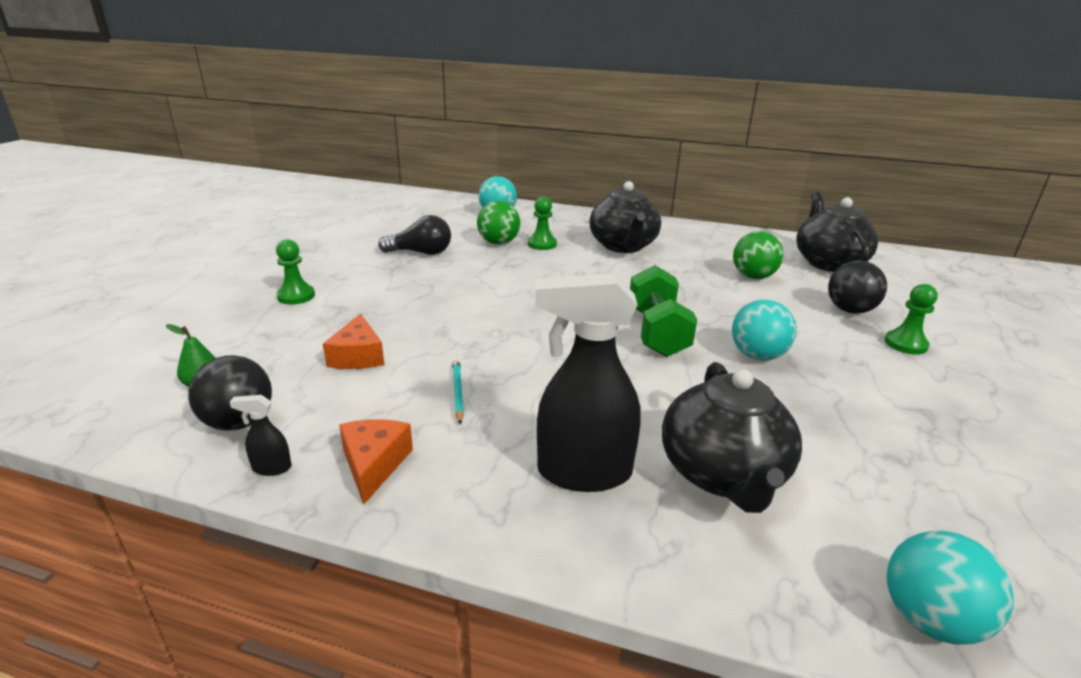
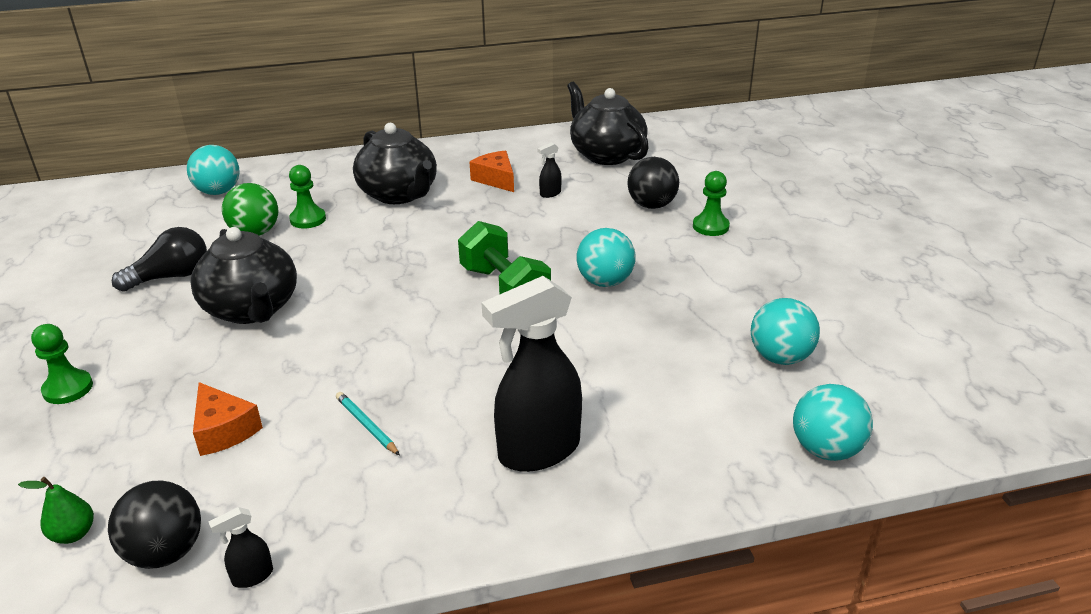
camera: 30 degrees left, 5 degrees up
(374, 464) = (350, 527): orange cheese -> orange cheese (496, 179)
(723, 475) = (644, 404): black teapot -> black teapot (252, 309)
(753, 277) = (550, 193): green ball -> black spray bottle
(920, 490) = (780, 357): none -> turquoise ball

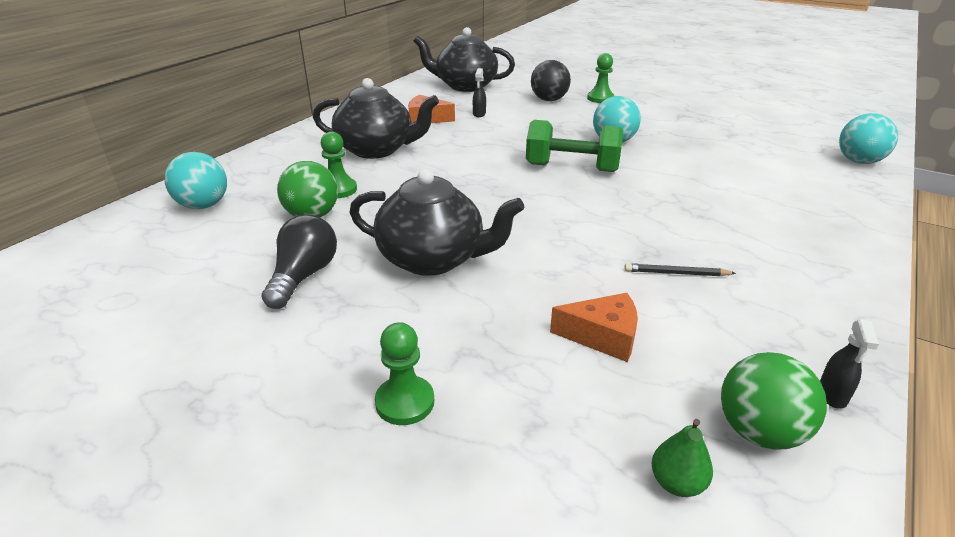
camera: 45 degrees left, 0 degrees up
(166, 552) = (759, 431): black ball -> green ball
(367, 425) = (676, 273): turquoise pencil -> black pencil
(538, 451) = (778, 229): black spray bottle -> none
(780, 357) = (759, 137): turquoise ball -> none

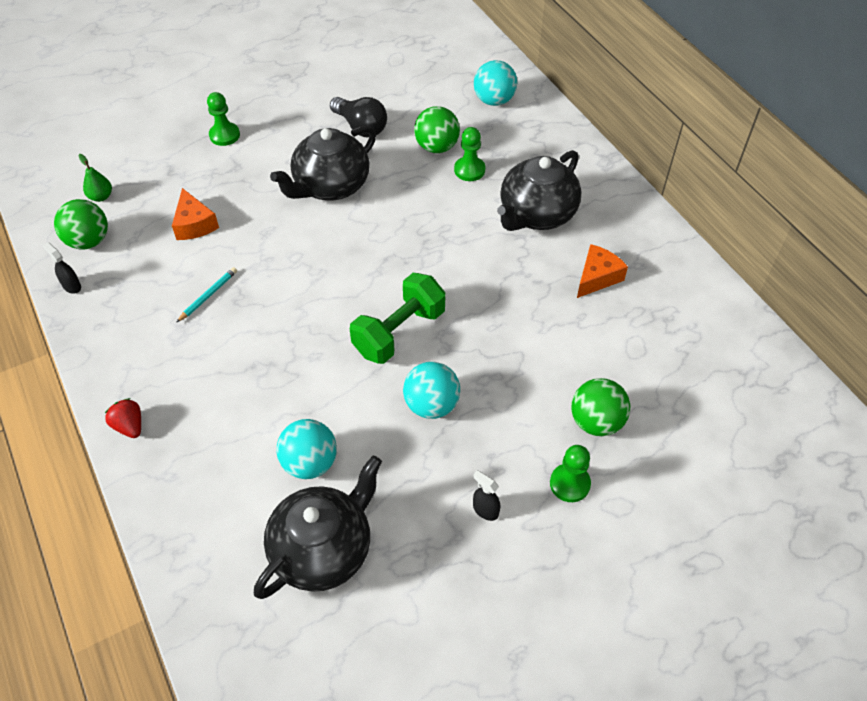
camera: 120 degrees right, 20 degrees up
(465, 86) = (699, 360): black teapot -> black teapot (323, 549)
(479, 114) = (585, 328): black spray bottle -> black spray bottle (485, 510)
(549, 100) = (596, 422): black ball -> green ball
(602, 336) = (194, 224): orange cheese -> orange cheese turned 60 degrees counterclockwise
(676, 273) = (208, 295): black pencil -> turquoise pencil
(854, 250) = (129, 426): none -> red strawberry
(859, 161) = (216, 608): turquoise ball -> turquoise ball (310, 463)

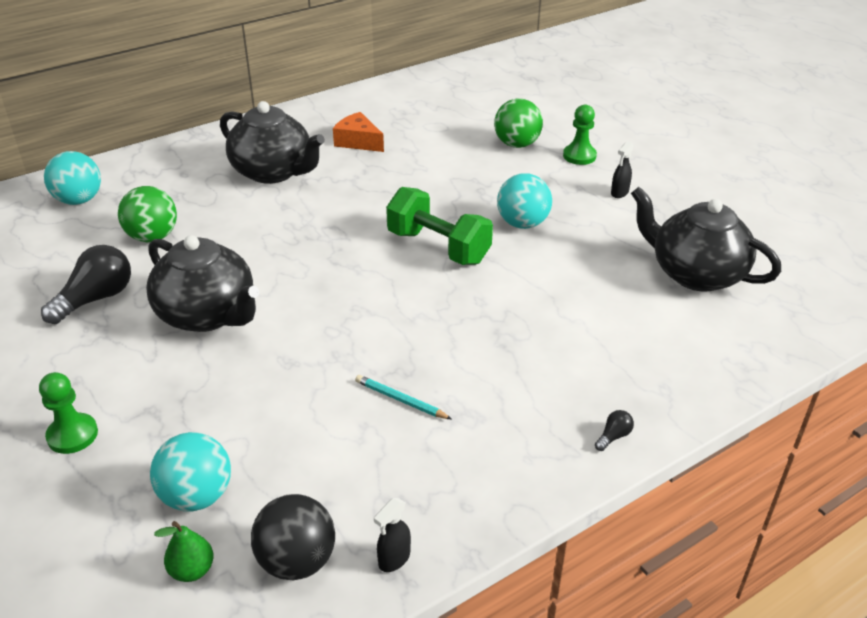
camera: 95 degrees left, 15 degrees down
(89, 241) = (297, 561): green ball -> black ball
(129, 426) = (613, 436): red strawberry -> black light bulb
(194, 224) = (268, 436): orange cheese -> none
(310, 463) = (610, 290): turquoise ball -> turquoise ball (197, 496)
(469, 170) = (198, 213): green pawn -> none

